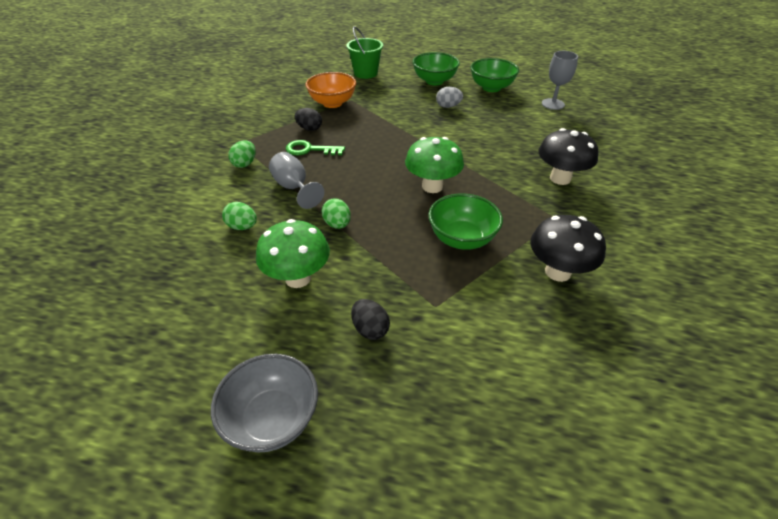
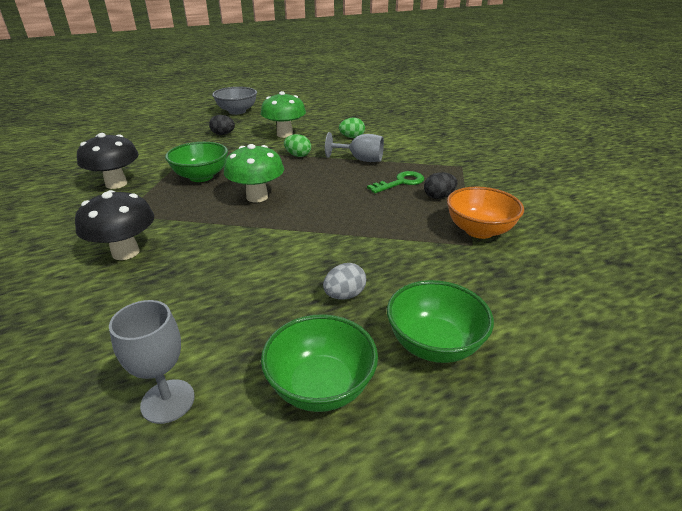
camera: 140 degrees right, 10 degrees down
(245, 164) = (423, 158): green egg -> none
(365, 73) = (550, 301): green bucket -> none

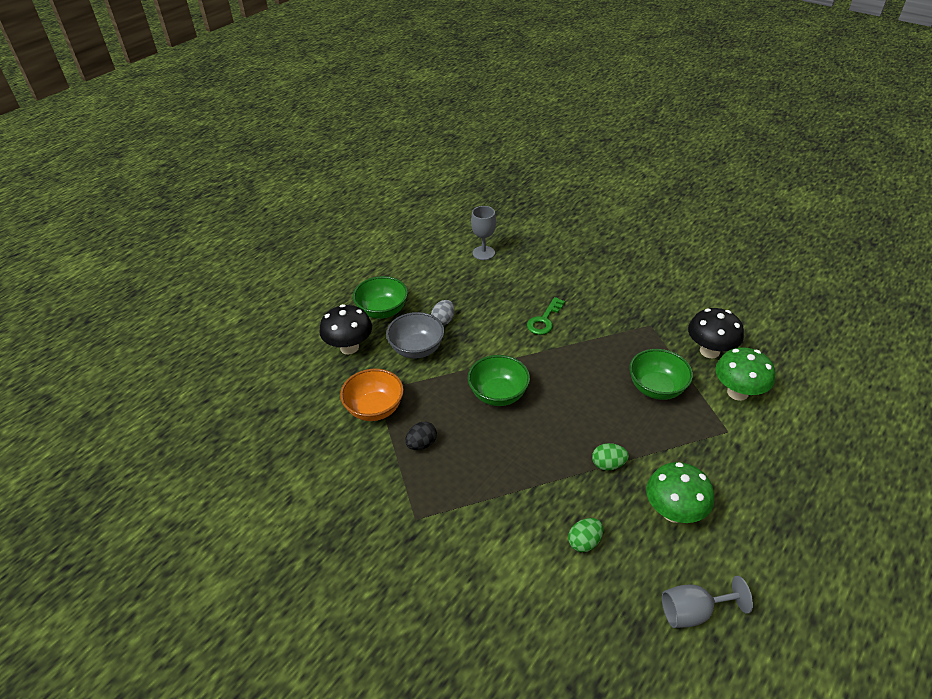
camera: 155 degrees right, 10 degrees up
(125, 252) = (600, 300): black mushroom -> black mushroom (349, 347)
(223, 134) = (743, 478): black egg -> none
(237, 111) = (819, 560): grey bowl -> grey bowl (417, 349)
(257, 197) = (577, 381): green mushroom -> green mushroom (737, 392)
(320, 386) = (426, 277): green bowl -> green bowl (498, 394)
(360, 160) = (534, 484): grey goblet -> grey goblet (693, 612)
(400, 182) = (467, 454): green key -> green key (544, 320)

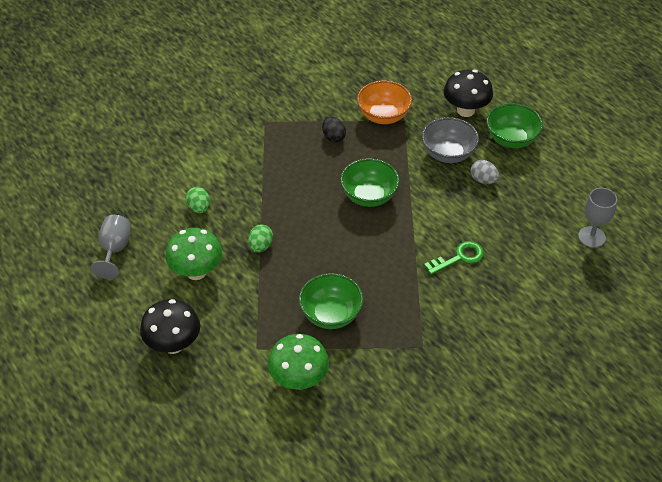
camera: 105 degrees right, 5 degrees up
(544, 320) = (459, 258): green key -> green key turned 105 degrees clockwise
(709, 351) = (364, 383): black mushroom -> black mushroom (173, 344)

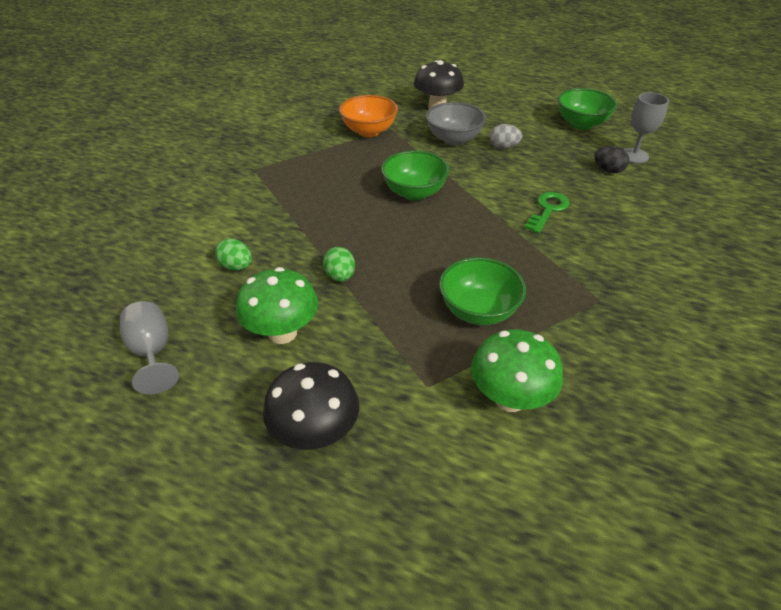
camera: 30 degrees left, 5 degrees down
(333, 137) = (335, 160): black egg -> black egg (608, 170)
(511, 139) = (495, 114): green bowl -> green bowl (581, 124)

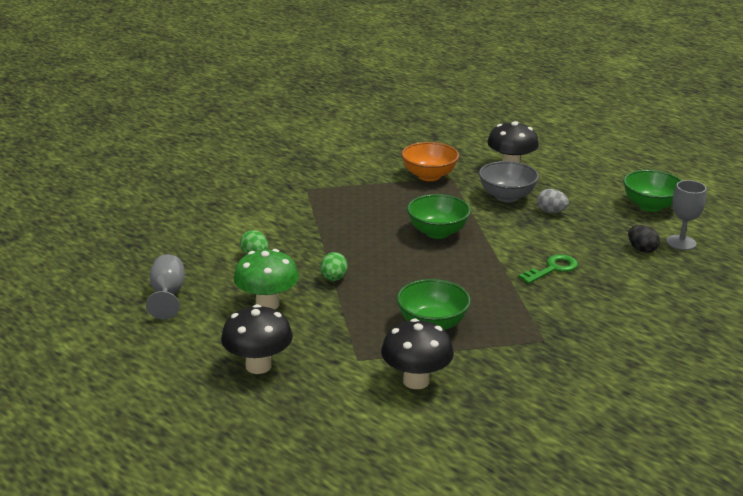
camera: 20 degrees right, 15 degrees down
(510, 398) = (416, 381): green mushroom -> black mushroom

